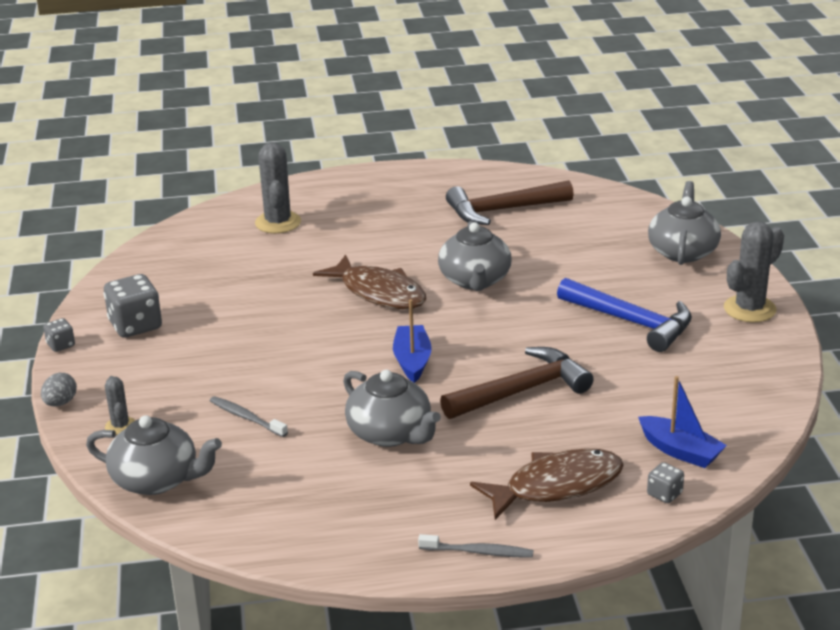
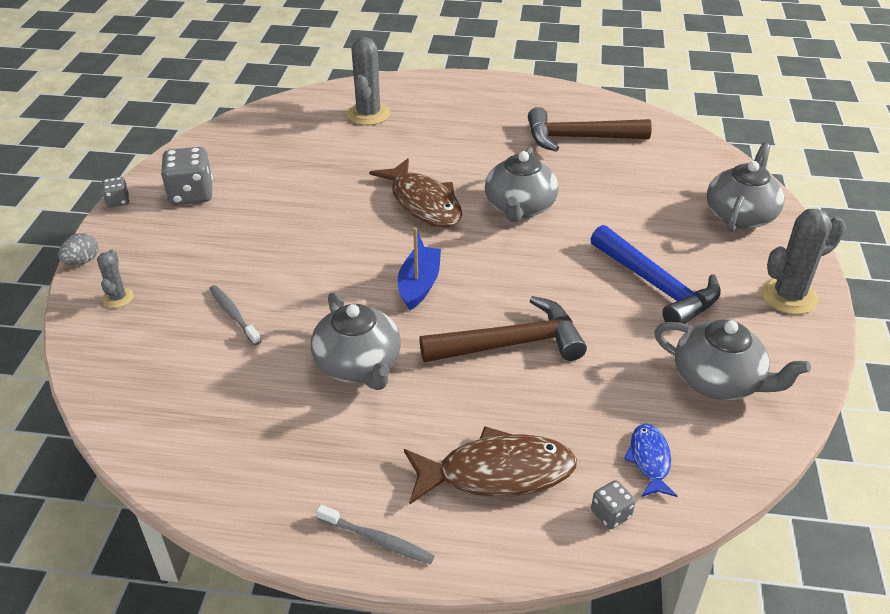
camera: 15 degrees right, 10 degrees up
(157, 480) = (115, 366): grey teapot -> grey teapot (718, 381)
(680, 451) = (649, 460): blue boat -> blue fish

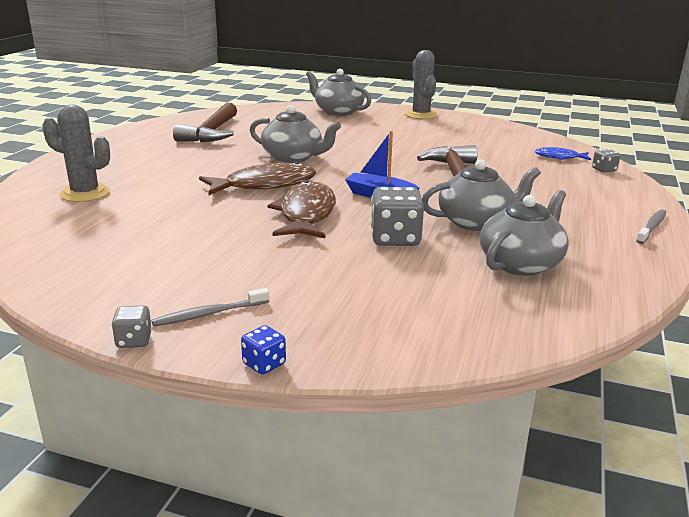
camera: 80 degrees left, 15 degrees down
(82, 261) = (264, 364): grey egg -> blue dice
(118, 298) = (353, 334): grey cactus -> none
(191, 194) = (160, 289): grey dice -> grey dice (395, 239)
(233, 315) = (400, 269): grey toothbrush -> grey toothbrush (209, 314)
(497, 473) = (580, 191): brown fish -> brown fish (306, 214)
(657, 286) = (403, 137): blue hammer -> none
(718, 381) = (492, 136): grey teapot -> grey teapot (521, 263)

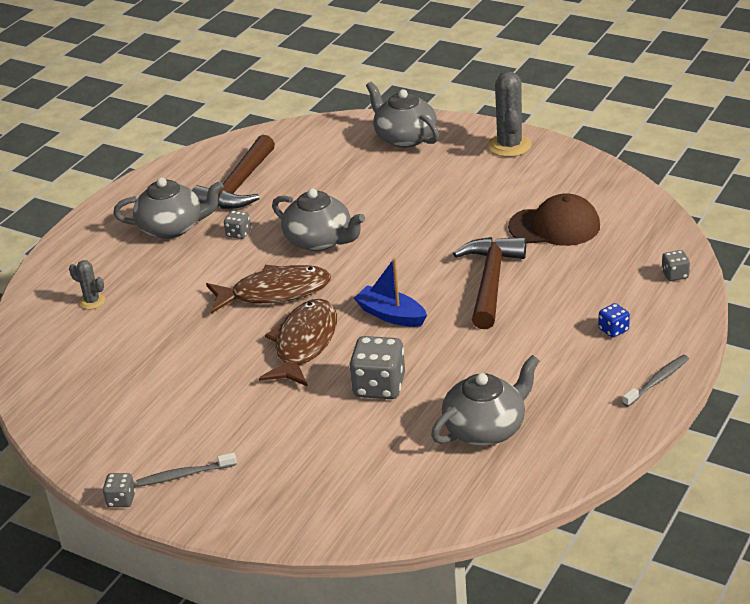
camera: 15 degrees right, 10 degrees up
(85, 193) = (92, 301): grey cactus -> grey cactus, size x0.54
(219, 155) = (238, 233): none -> grey dice
(264, 364) = (216, 531): blue dice -> blue dice (613, 330)
(476, 222) = (473, 364): grey teapot -> grey teapot (172, 227)
(485, 148) = (554, 226): none -> brown cap
(559, 157) = (636, 247): blue fish -> none

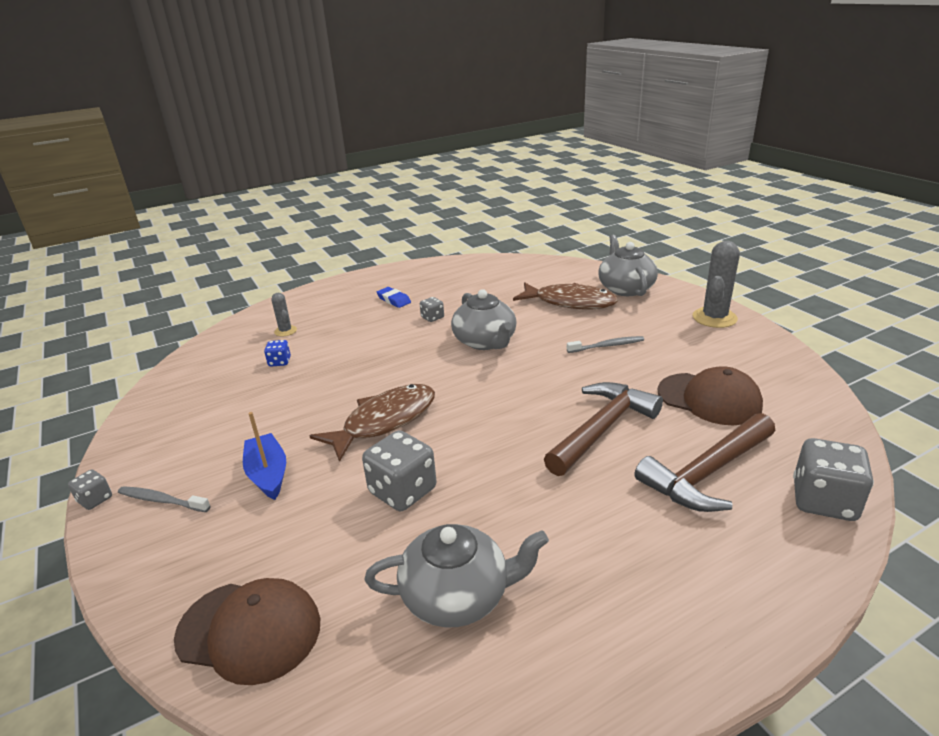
camera: 30 degrees right, 5 degrees down
(172, 227) = (394, 300): grey teapot -> blue eraser
(238, 186) = (468, 287): brown hammer -> brown hammer (707, 473)
(275, 292) = (409, 370): brown fish -> brown fish (570, 302)
(367, 506) = (249, 630): none -> brown cap
(391, 315) = (481, 425): blue boat -> blue boat (268, 474)
(613, 330) = (701, 538): blue dice -> blue dice (279, 362)
(657, 381) = (717, 639): grey toothbrush -> grey toothbrush (607, 346)
(675, 275) = (823, 501): grey dice -> grey dice, size x1.95

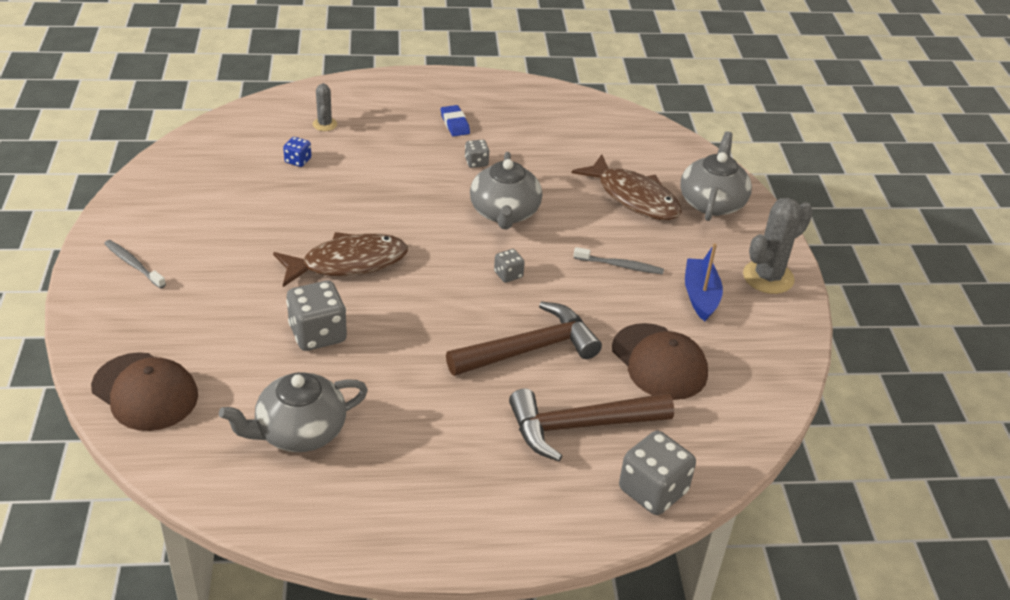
camera: 20 degrees right, 10 degrees up
(95, 500) = (86, 243): grey dice -> grey dice (508, 275)
(268, 474) = (224, 274): blue boat -> blue boat (700, 296)
(458, 596) = (299, 431): grey teapot -> grey teapot turned 135 degrees clockwise

